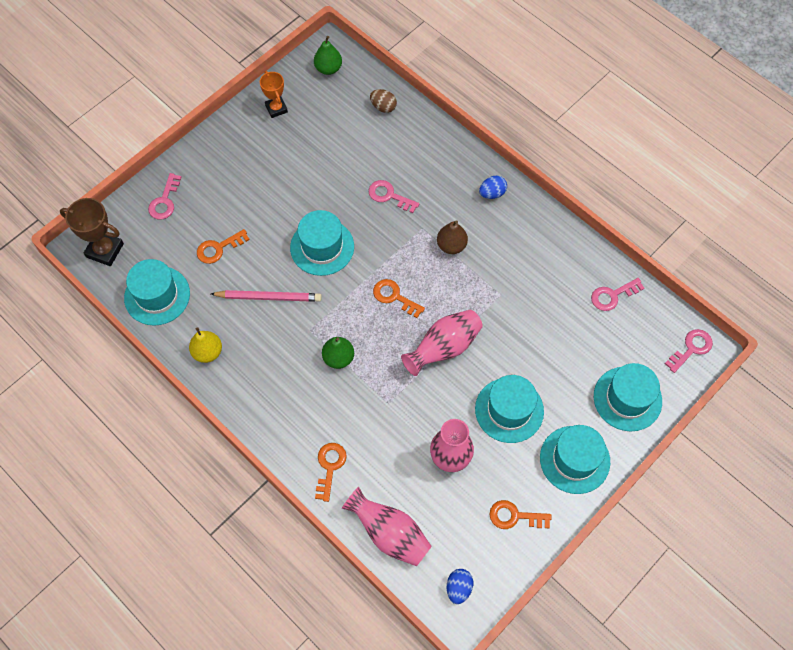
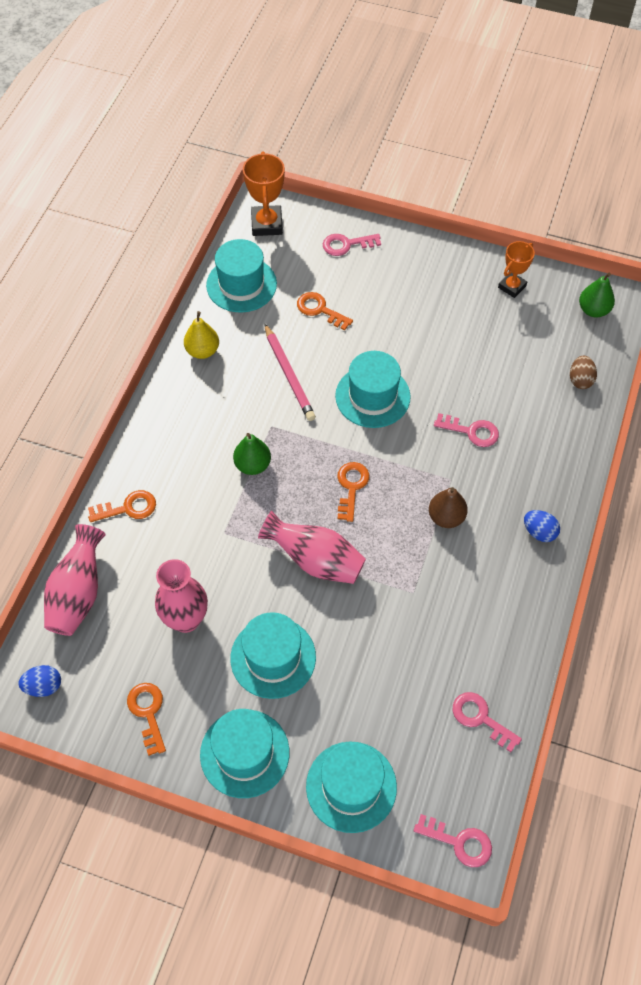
camera: 65 degrees right, 5 degrees down
(105, 250) = (267, 224): brown trophy -> orange trophy
(389, 196) = (472, 431): pink key -> pink key turned 105 degrees clockwise

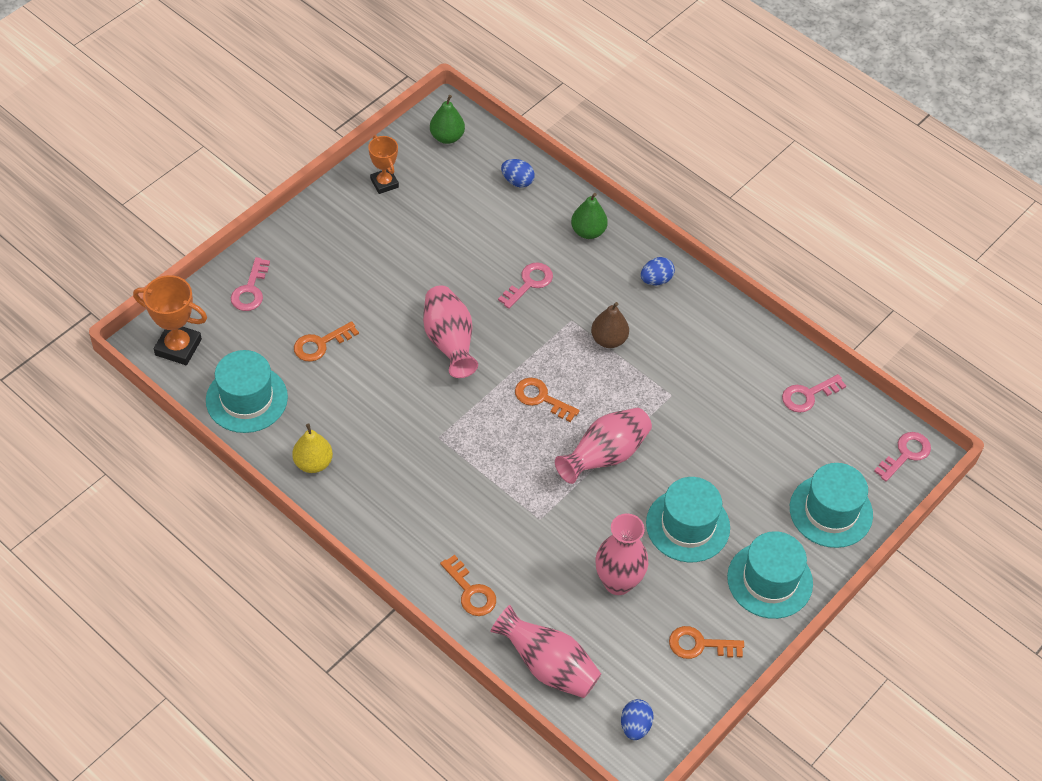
camera: 70 degrees left, 5 degrees down
(128, 508) = (471, 591): orange key -> orange key turned 135 degrees clockwise
(252, 465) = (476, 468): green pear -> green pear (588, 231)
(289, 375) = (385, 400): pink pencil -> none
(372, 396) = (449, 342): turquoise hat -> pink vase
(580, 380) = (517, 181): brown egg -> blue egg

